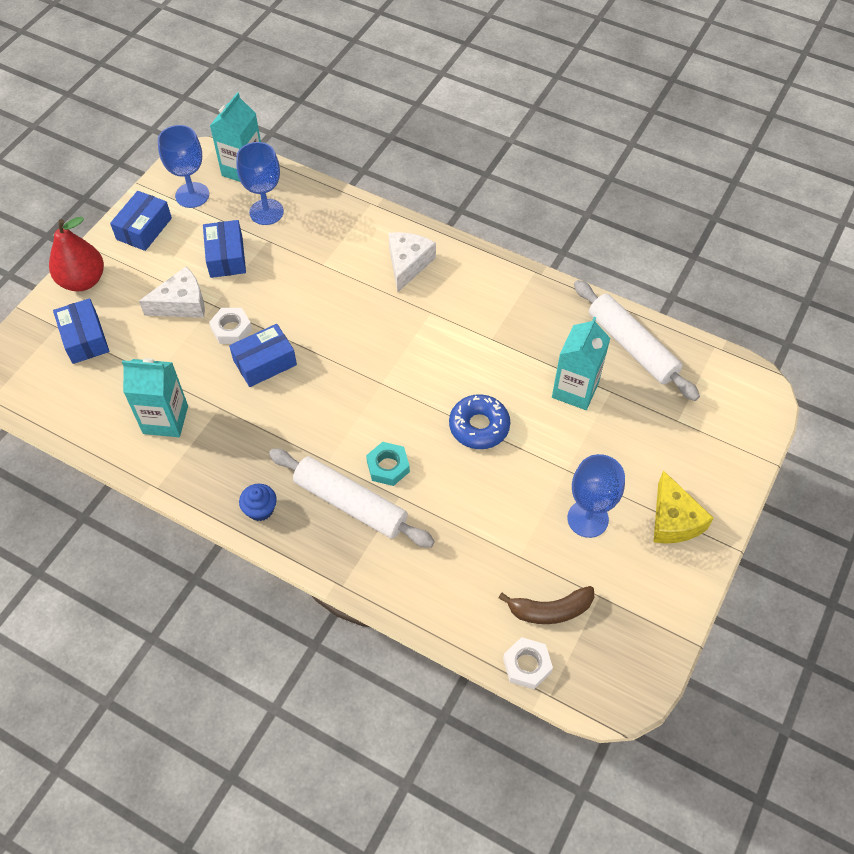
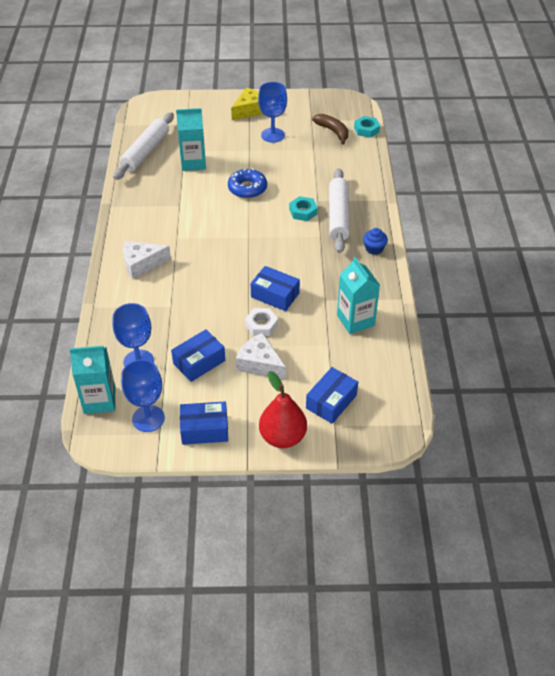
camera: 120 degrees left, 10 degrees down
(527, 665) = (366, 130): white nut -> turquoise nut

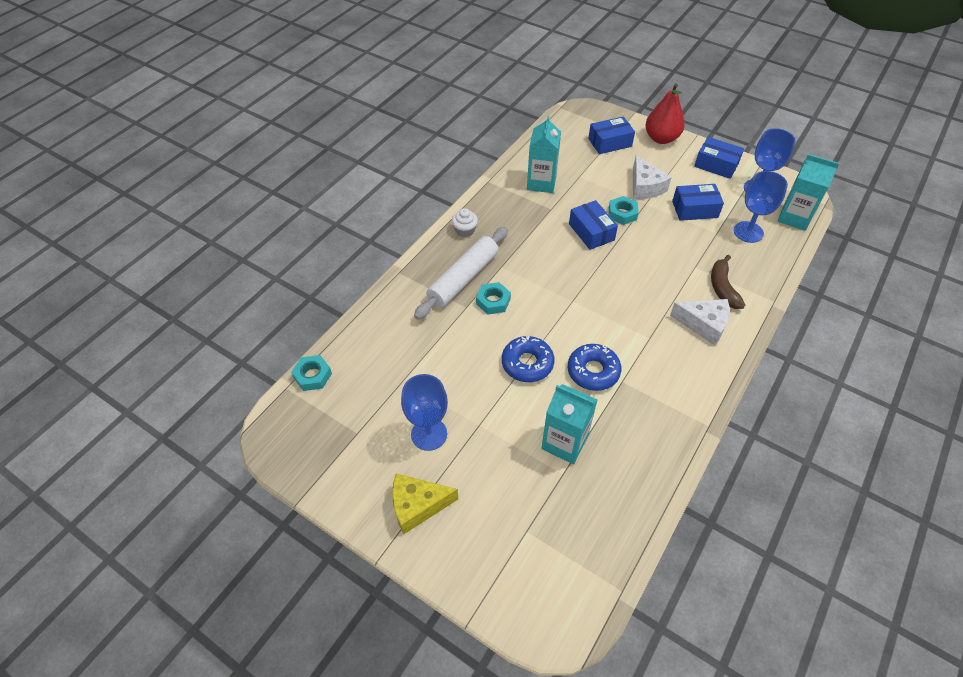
camera: 145 degrees left, 5 degrees up
(145, 152) = (618, 502): white rolling pin -> none
(202, 202) = (593, 371): none -> blue donut
(261, 325) = (622, 213): white nut -> turquoise nut
(333, 131) = (352, 396): brown banana -> brown banana (722, 288)
(374, 248) = (465, 230): blue cupcake -> white cupcake

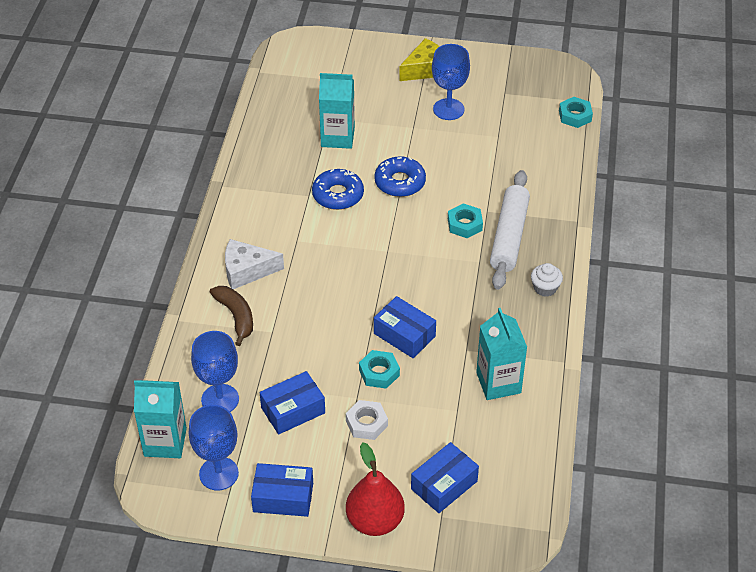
camera: 155 degrees right, 5 degrees down
(645, 187) = (366, 423): white cheese -> white nut

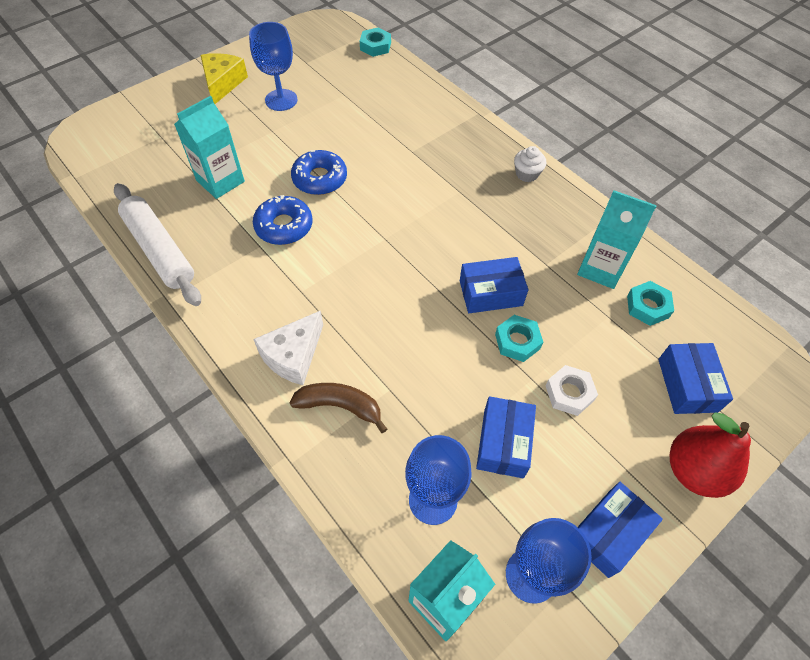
camera: 50 degrees left, 10 degrees up
(464, 224) = (411, 173): turquoise nut -> turquoise nut (647, 306)
(509, 236) = (452, 157): white rolling pin -> white rolling pin (159, 250)

